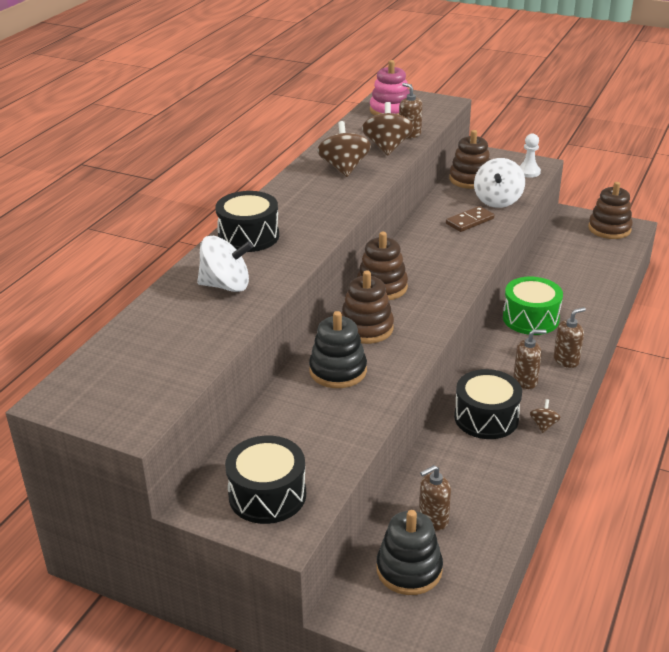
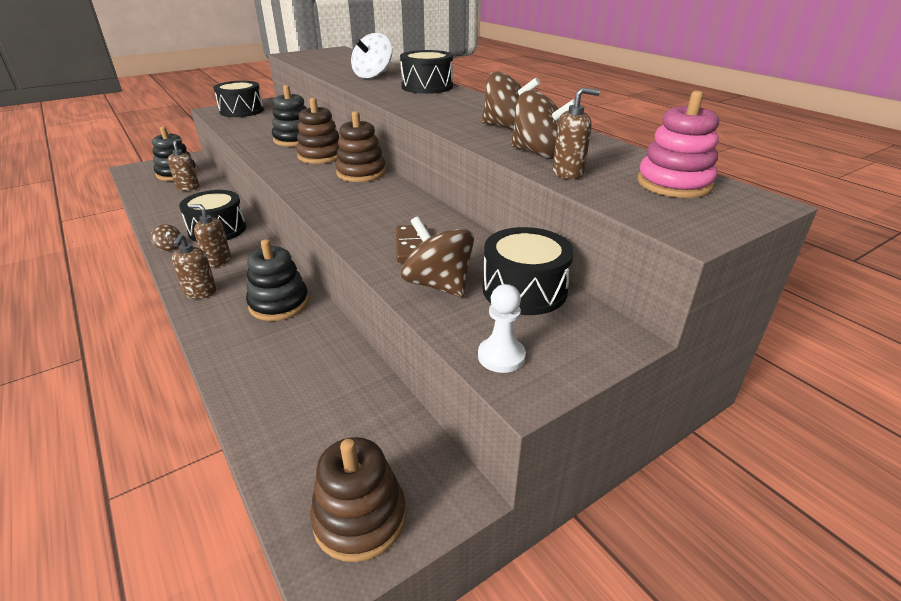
camera: 120 degrees right, 0 degrees up
(470, 179) = (524, 290): brown stacking toy -> black drum
(497, 201) = (438, 285): white spinning top -> brown spinning top
(525, 381) = (217, 261): brown soap dispenser -> brown soap dispenser turned 90 degrees clockwise
(530, 318) = (279, 304): green drum -> black stacking toy

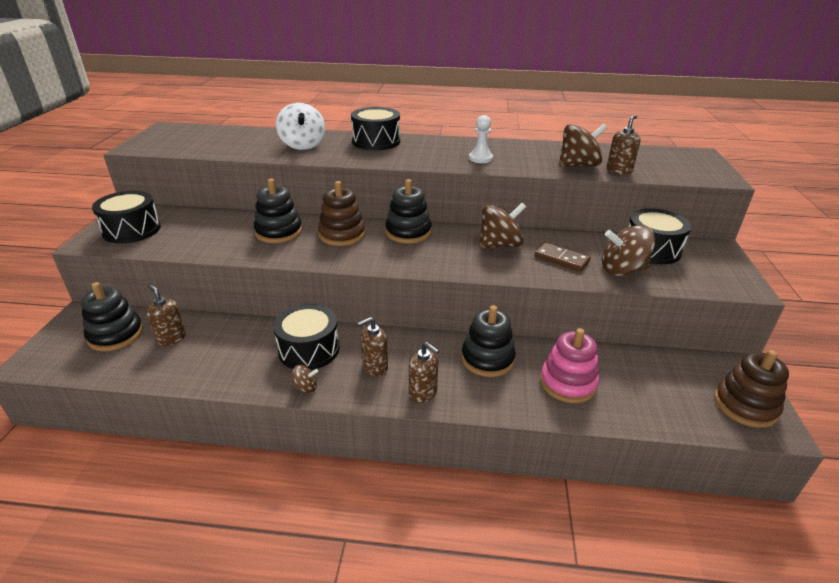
camera: 50 degrees left, 0 degrees up
(361, 173) = (408, 232): brown stacking toy -> black stacking toy
(501, 356) = (715, 282): white pawn -> white pawn (480, 158)
(507, 128) = (517, 155): brown spinning top -> brown spinning top (500, 245)
(674, 184) = (660, 158): pink stacking toy -> pink stacking toy (568, 383)

